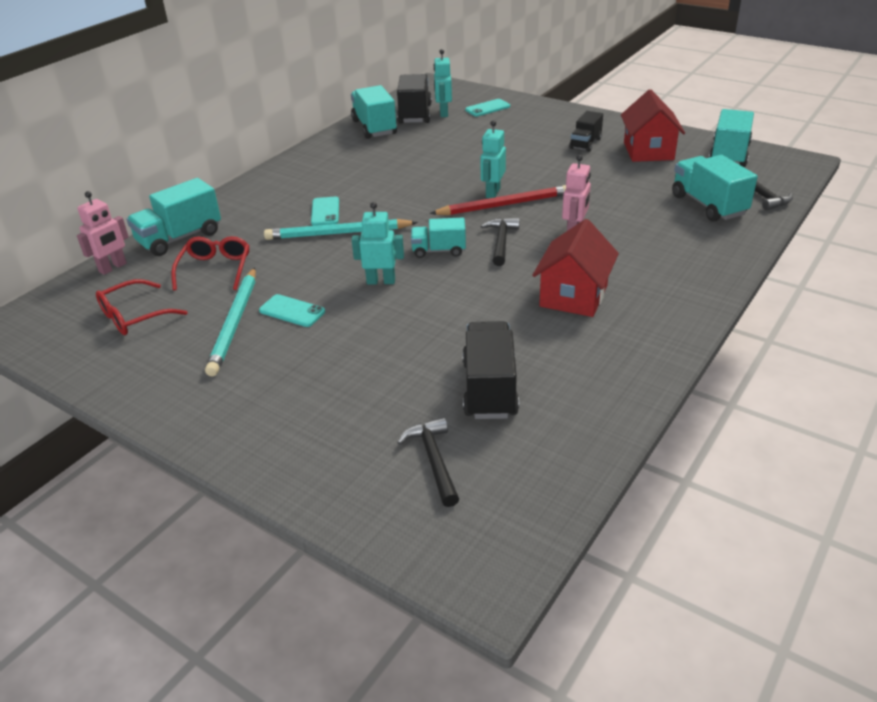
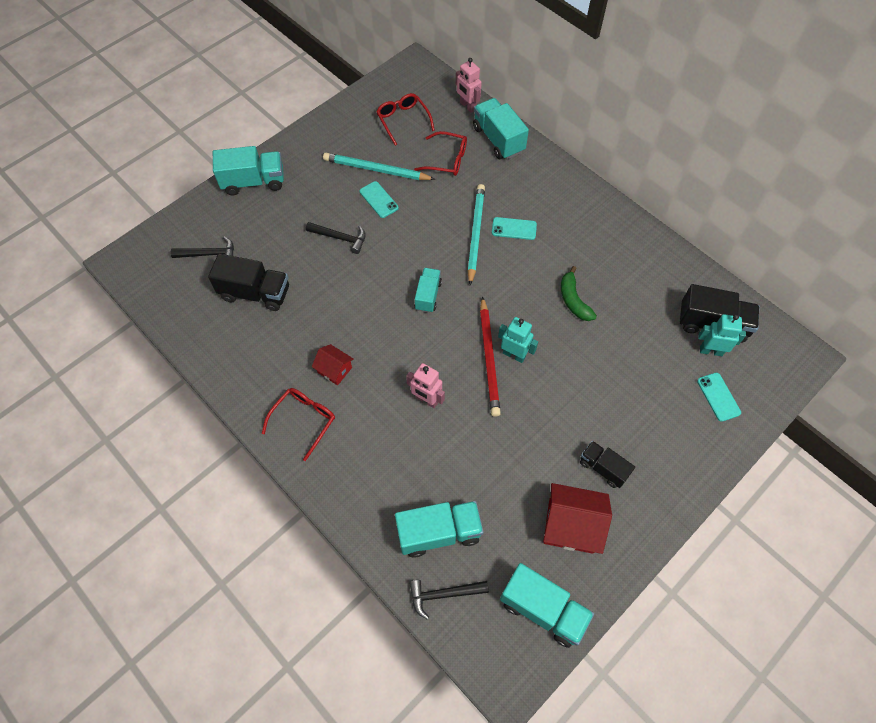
camera: 100 degrees right, 25 degrees up
(292, 311) = (379, 200): turquoise phone -> turquoise phone turned 75 degrees counterclockwise
(374, 127) = (682, 283): turquoise truck -> turquoise truck (253, 182)
(381, 281) = (397, 253): turquoise robot -> none
(412, 171) = (573, 300): none -> green banana
(501, 242) = (427, 341): black hammer -> black hammer (340, 238)
(573, 296) = (334, 370): red house -> red house, size x0.57
(653, 304) = (304, 420): none -> red glasses

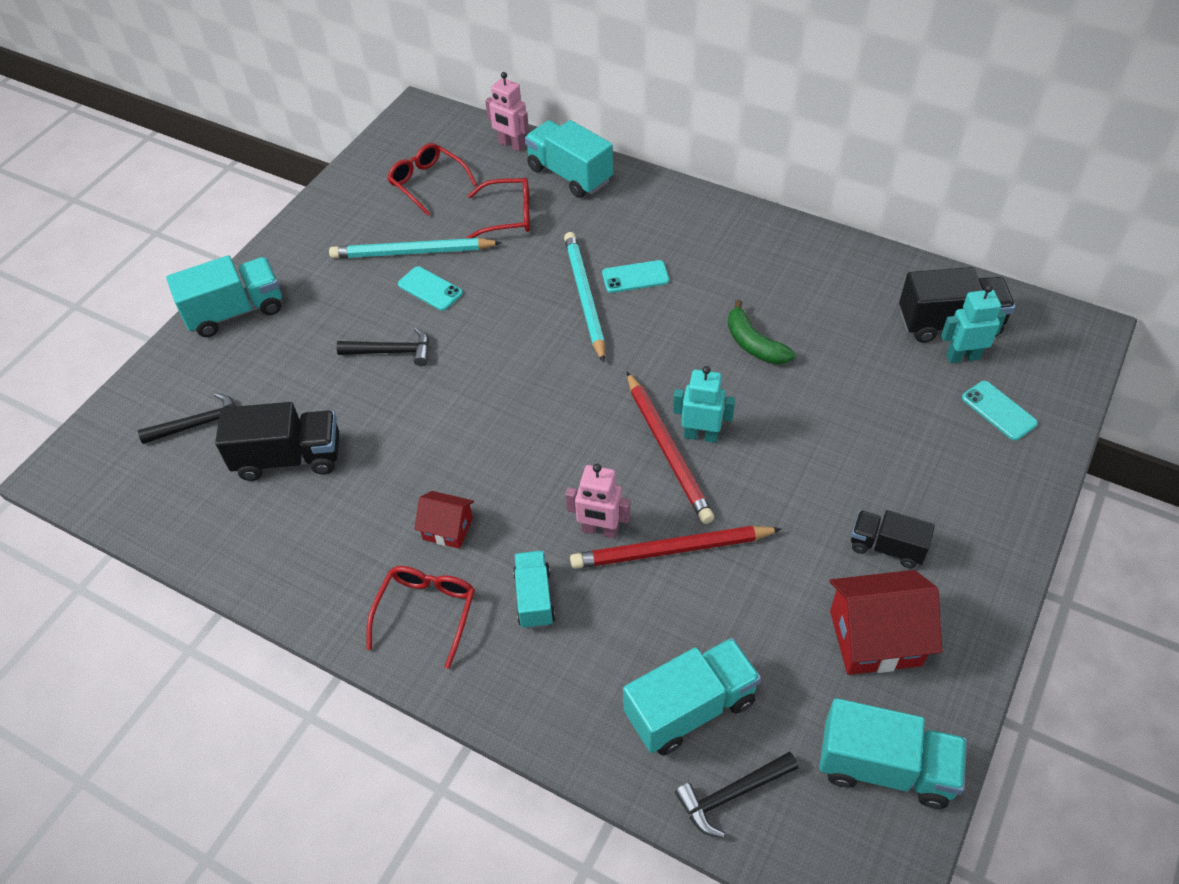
camera: 15 degrees left, 10 degrees down
(428, 295) = (548, 392): turquoise truck -> turquoise truck (534, 598)
(466, 427) = (671, 550): none -> red pencil

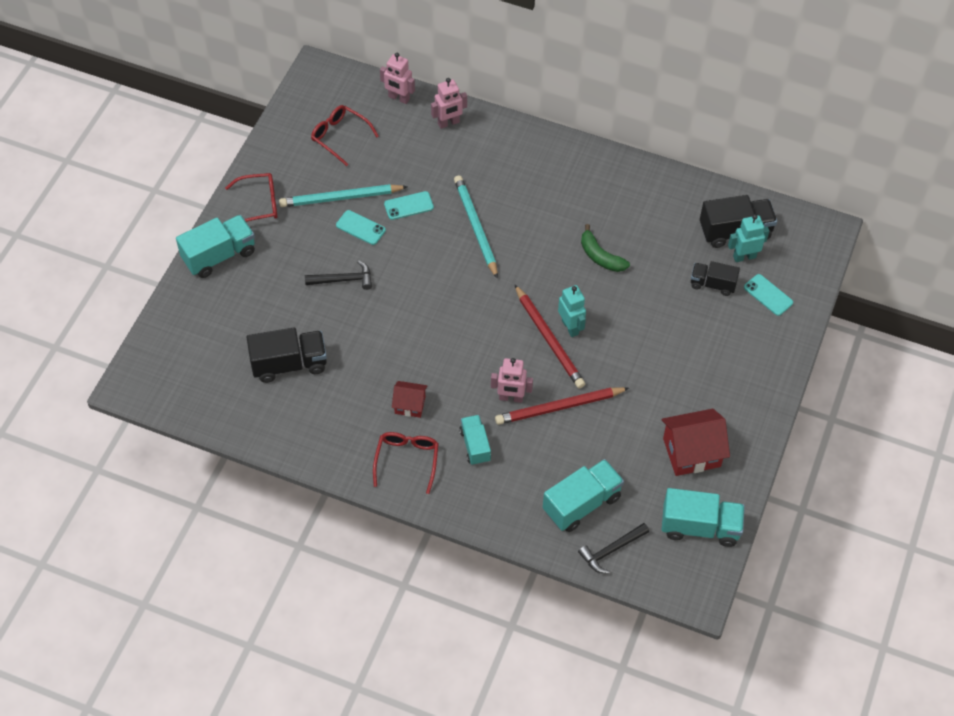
camera: 10 degrees left, 5 degrees up
(198, 424) = (217, 344): black hammer -> none
(508, 216) = (408, 162): red glasses -> red glasses (259, 204)
(569, 175) = (448, 123): turquoise truck -> pink robot
(635, 277) = (510, 208): turquoise phone -> turquoise phone (408, 206)
(701, 435) = (570, 327): turquoise robot -> turquoise robot turned 60 degrees clockwise
(886, 547) = (697, 394): black truck -> black truck (712, 284)

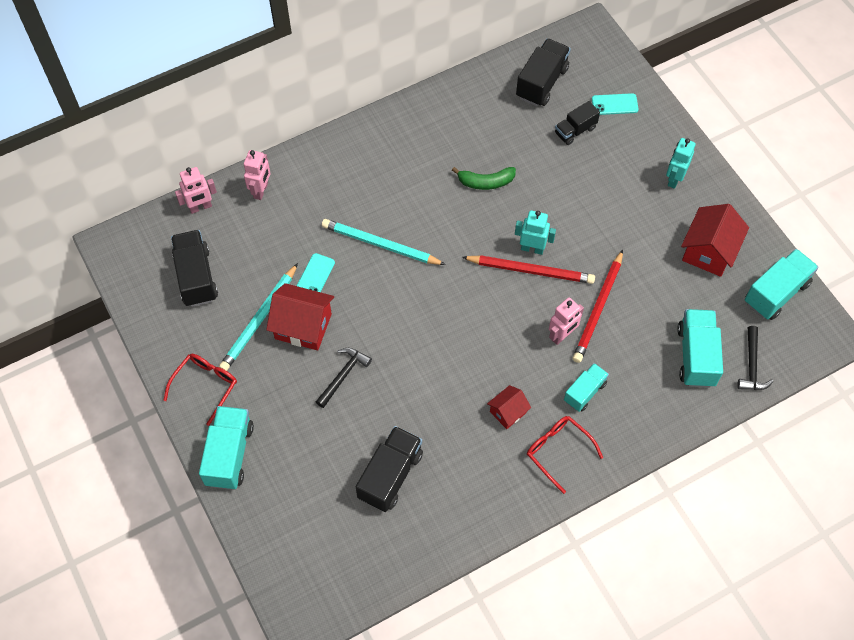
camera: 50 degrees left, 5 degrees up
(340, 136) = (196, 277): red glasses -> black truck
(360, 227) = (303, 326): turquoise phone -> red house
(475, 445) = (584, 392): turquoise truck -> turquoise truck turned 105 degrees clockwise
(744, 257) = (568, 94): turquoise robot -> turquoise robot (674, 179)

